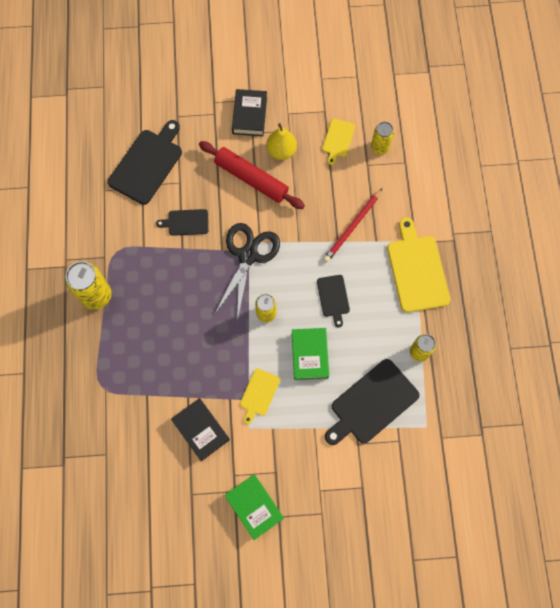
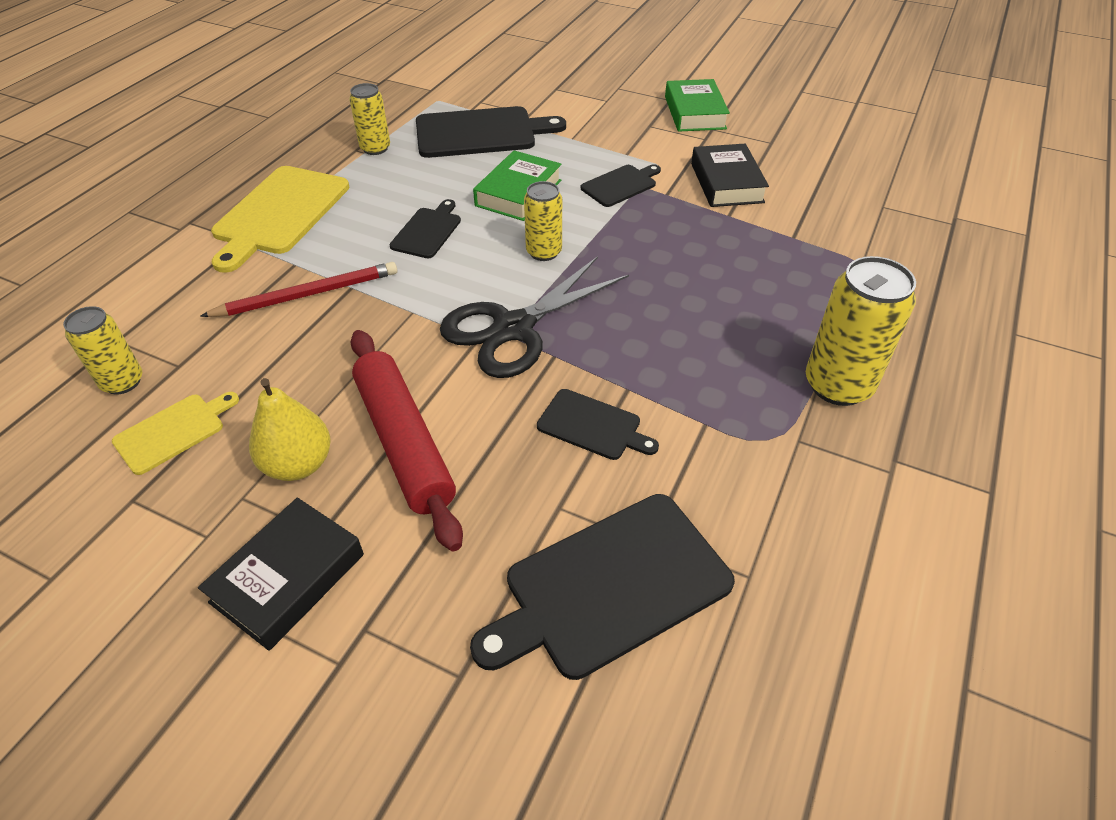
camera: 150 degrees left, 25 degrees down
(259, 394) = (620, 185): yellow cutting board -> black cutting board

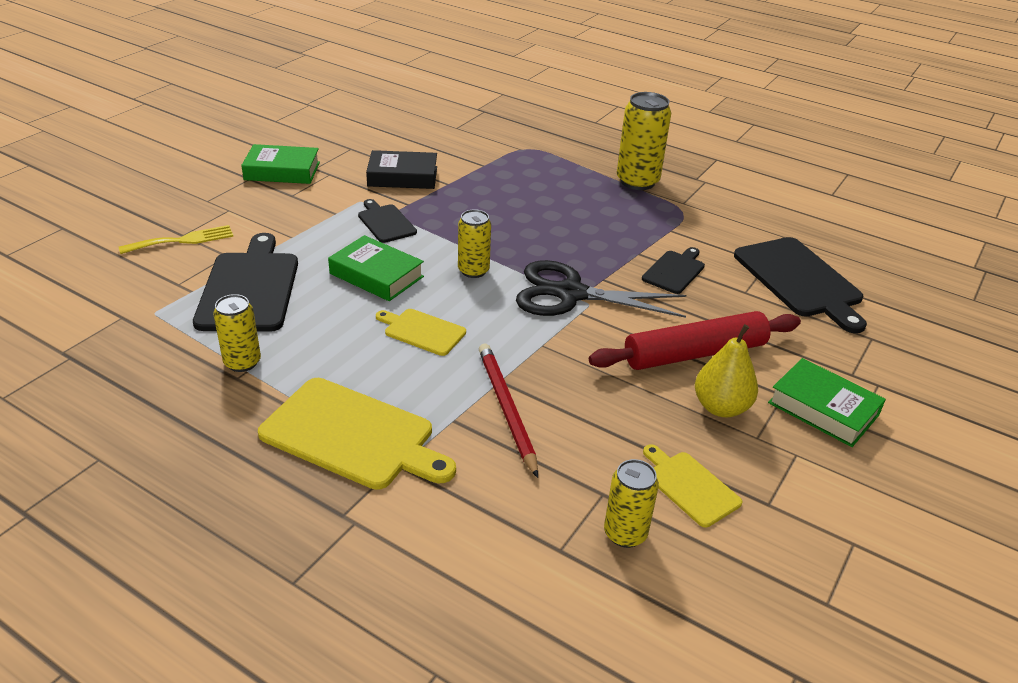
camera: 85 degrees left, 10 degrees down
(288, 578) = (823, 409): black book -> green book
(427, 231) = (422, 331): black cutting board -> yellow cutting board
(514, 328) = (571, 294): black scissors -> black scissors turned 135 degrees clockwise
(546, 90) = (183, 240): none -> yellow fork

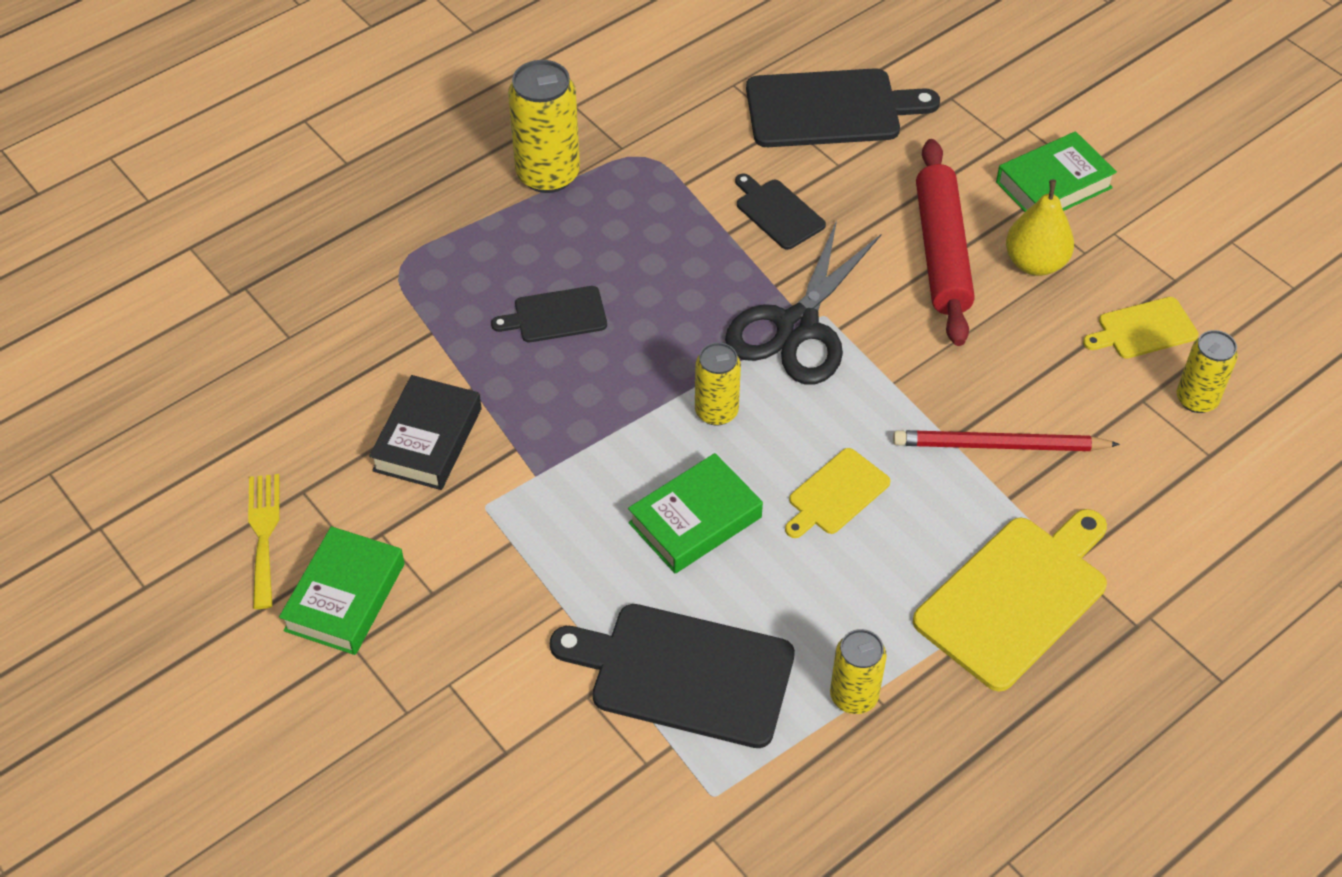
camera: 70 degrees left, 15 degrees up
(183, 240) = (523, 752): yellow fork -> yellow fork (264, 534)
(385, 222) = (559, 485): black cutting board -> black cutting board (556, 315)

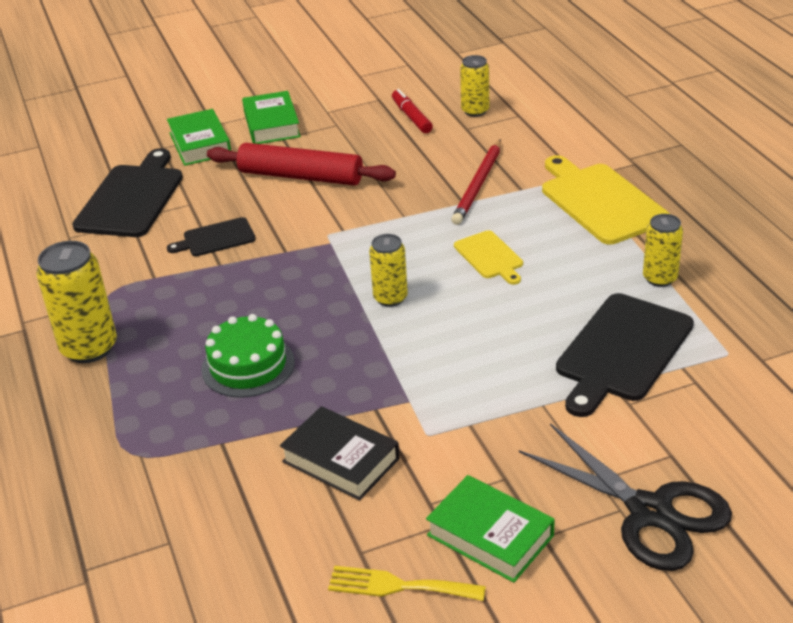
camera: 70 degrees left, 15 degrees down
(556, 315) = (248, 365): black cutting board -> green cake
(695, 520) = (487, 324): green book -> green book (200, 144)
(797, 326) = (331, 248): black scissors -> black scissors (649, 512)
(1035, 263) = (334, 143): yellow pear -> none
(1143, 329) = (411, 117): yellow cutting board -> red marker

